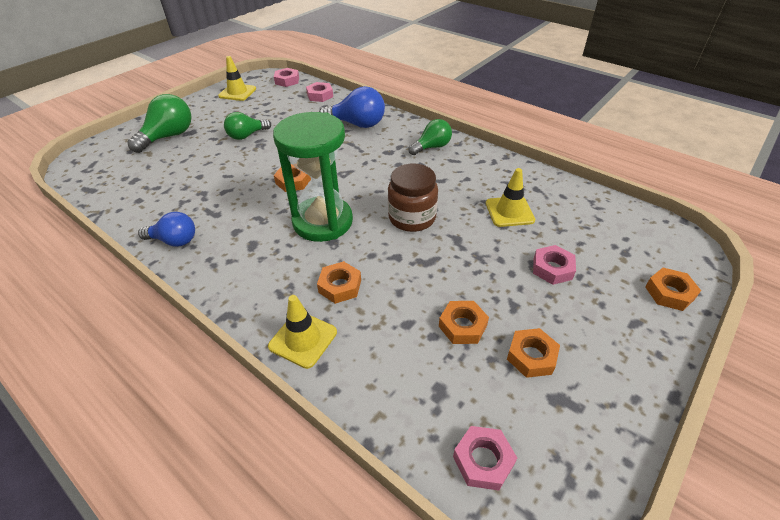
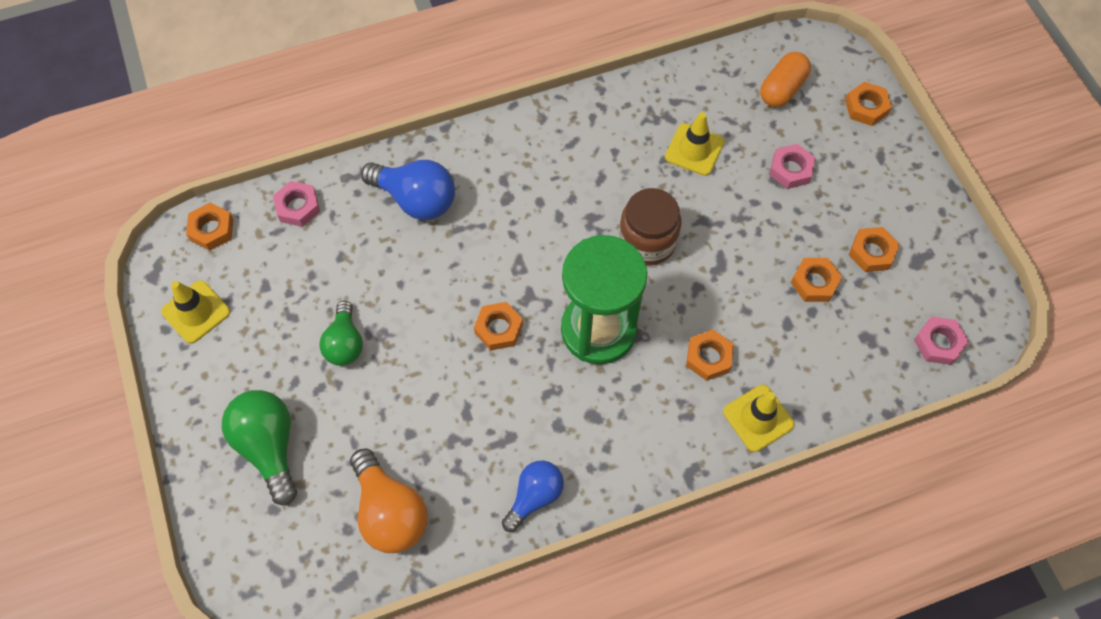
camera: 60 degrees left, 20 degrees up
(141, 188) = (390, 512): none -> orange light bulb
(287, 81) = (212, 230): pink nut -> orange nut
(357, 124) = (416, 199): blue light bulb -> blue light bulb turned 75 degrees clockwise
(432, 147) = (530, 148): green light bulb -> none
(617, 235) = (782, 89): none -> orange capsule

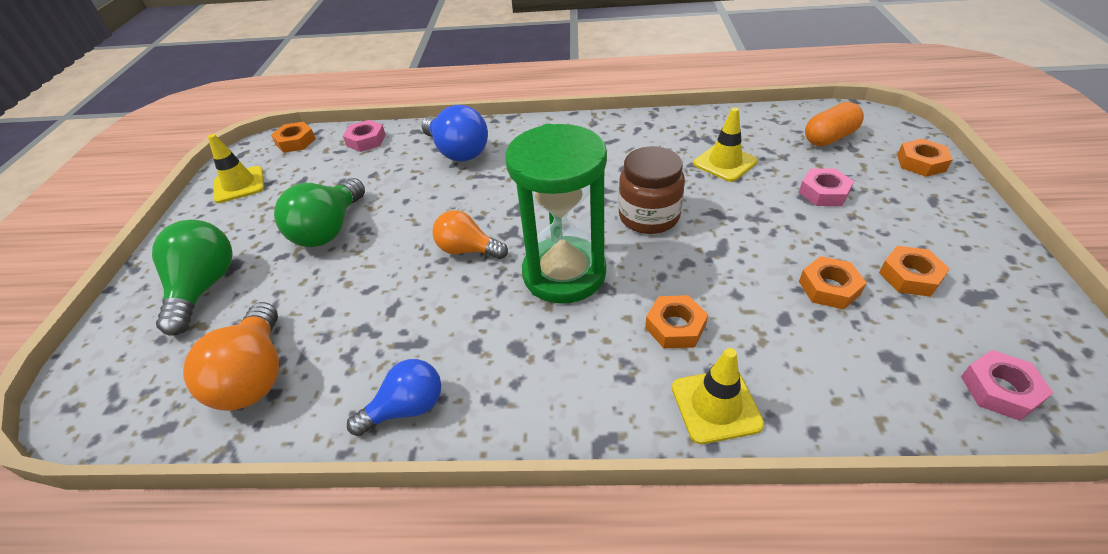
camera: 25 degrees right, 20 degrees down
(345, 343) = (329, 229): green light bulb -> green light bulb, size x1.50
(498, 328) = (467, 250): orange nut -> orange light bulb

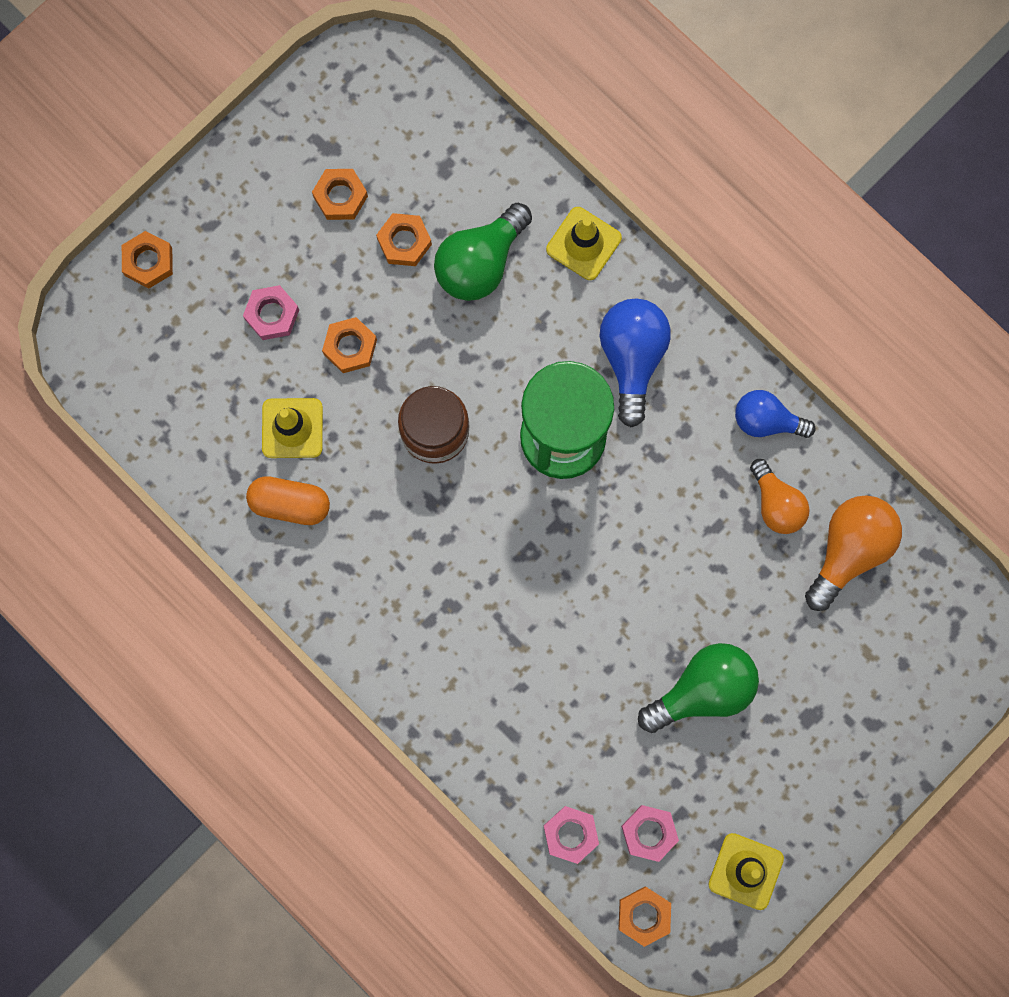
camera: 140 degrees left, 35 degrees up
(204, 288) = (846, 704): green light bulb -> green light bulb (480, 263)
(458, 152) = (499, 706): blue light bulb -> blue light bulb (632, 358)
(467, 250) = (610, 539): orange light bulb -> orange light bulb (776, 504)
(675, 327) = (541, 315): orange nut -> orange nut (350, 347)
(829, 138) = (163, 363): orange capsule -> orange capsule (290, 504)
(1000, 390) = (418, 100): pink nut -> pink nut (649, 833)

